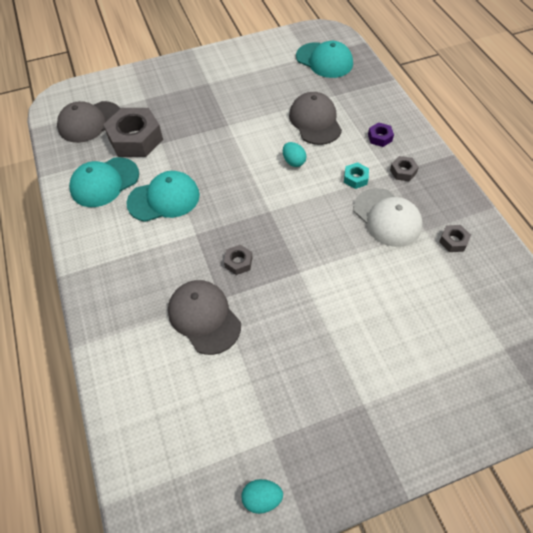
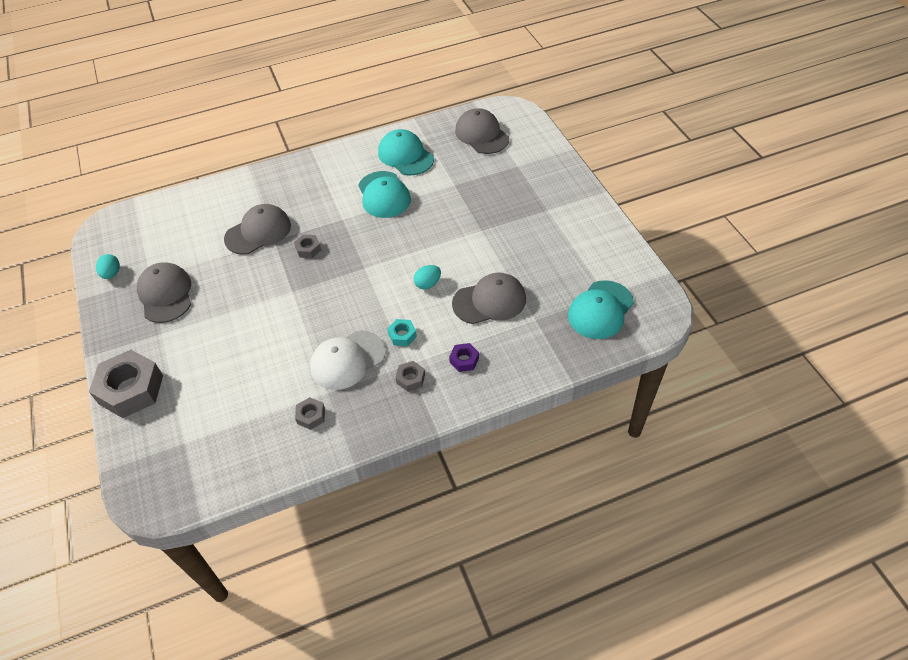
camera: 90 degrees right, 5 degrees down
(135, 139) = (459, 167): grey nut -> grey nut (131, 389)
(302, 411) = (165, 294): none -> grey cap

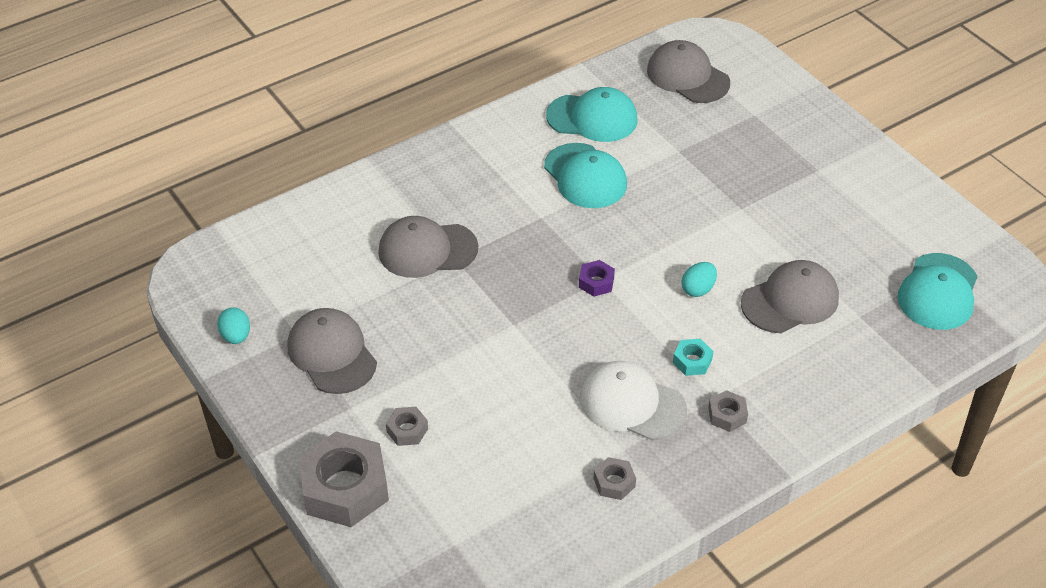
camera: 15 degrees left, 5 degrees down
(258, 232) = (427, 250): grey cap -> grey cap turned 135 degrees counterclockwise
(308, 249) = (511, 264): grey nut -> grey nut (407, 430)
(347, 360) = (632, 404): white cap -> white cap turned 75 degrees clockwise
(405, 156) = (592, 118): turquoise cap -> turquoise cap turned 150 degrees clockwise
(464, 360) = (787, 381): purple nut -> purple nut (596, 282)

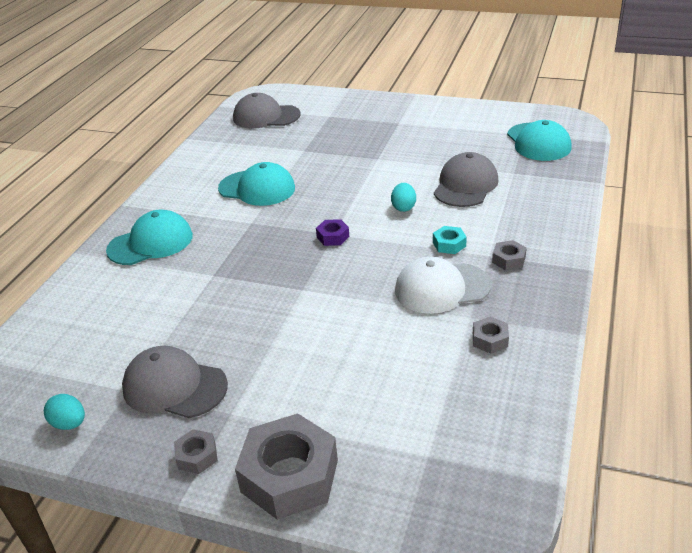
camera: 35 degrees left, 10 degrees down
(407, 430) = (297, 401): grey nut -> grey nut (197, 456)
(427, 250) = (185, 280): grey cap -> none
(592, 118) = (227, 159): turquoise cap -> turquoise cap (151, 243)

